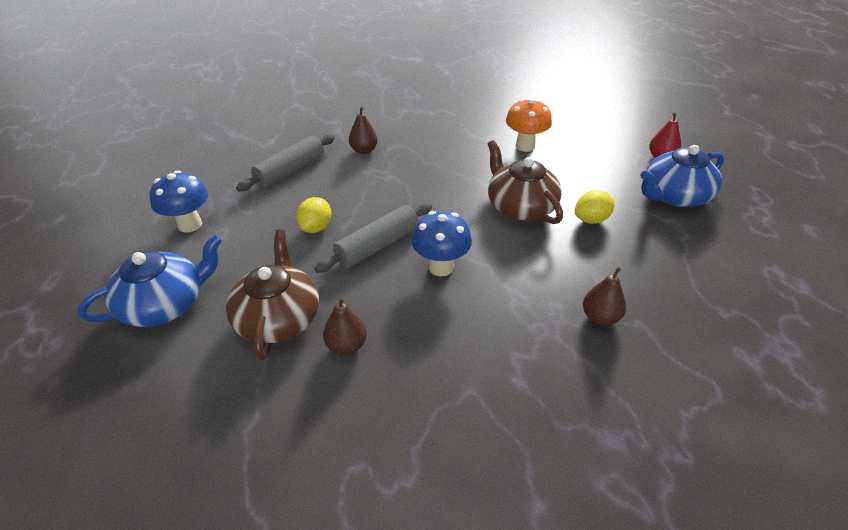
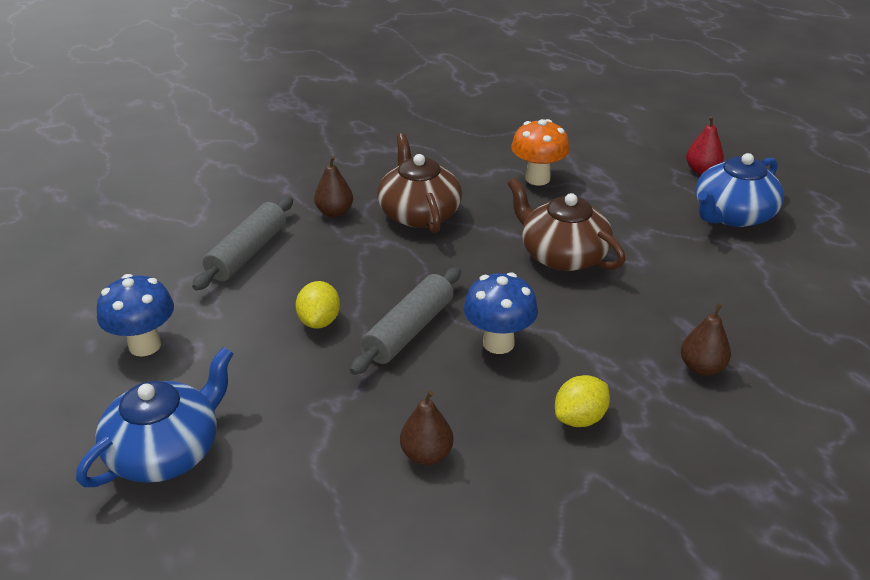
camera: 15 degrees left, 5 degrees down
(278, 318) = (326, 439): brown teapot -> brown teapot (419, 213)
(591, 220) = (650, 257): yellow lemon -> yellow lemon (580, 418)

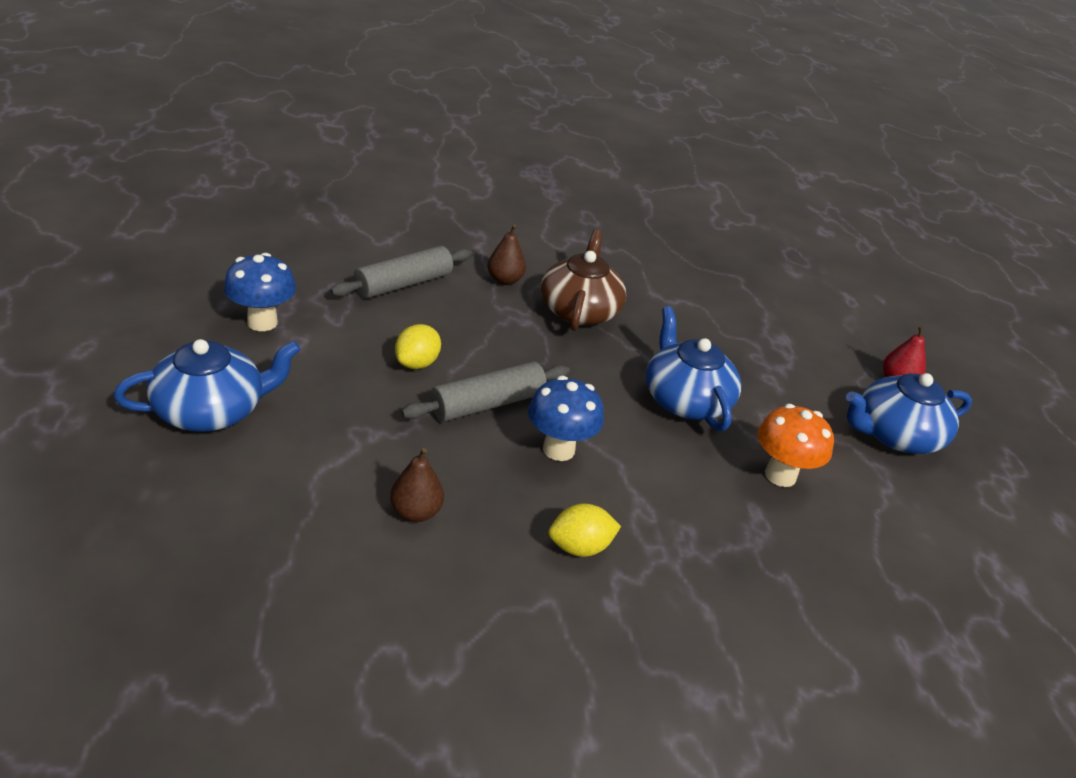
camera: 20 degrees right, 0 degrees up
(537, 178) = (718, 324): orange mushroom -> orange mushroom (780, 475)
(562, 255) = (685, 400): brown teapot -> blue teapot
(701, 367) = (739, 558): brown pear -> none

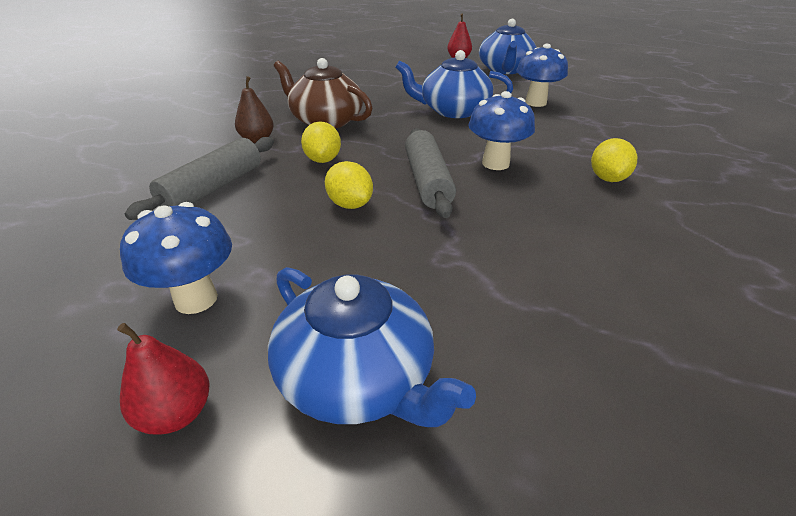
camera: 60 degrees left, 0 degrees up
(167, 348) = (176, 413): none -> red pear
(211, 410) = (358, 377): blue teapot -> blue teapot turned 135 degrees clockwise
(403, 284) = (213, 188): grey rolling pin -> grey rolling pin turned 45 degrees clockwise
(416, 512) = (568, 245): brown pear -> none
(489, 329) = (323, 160): none -> yellow lemon
(780, 475) = (535, 103): orange mushroom -> blue mushroom

